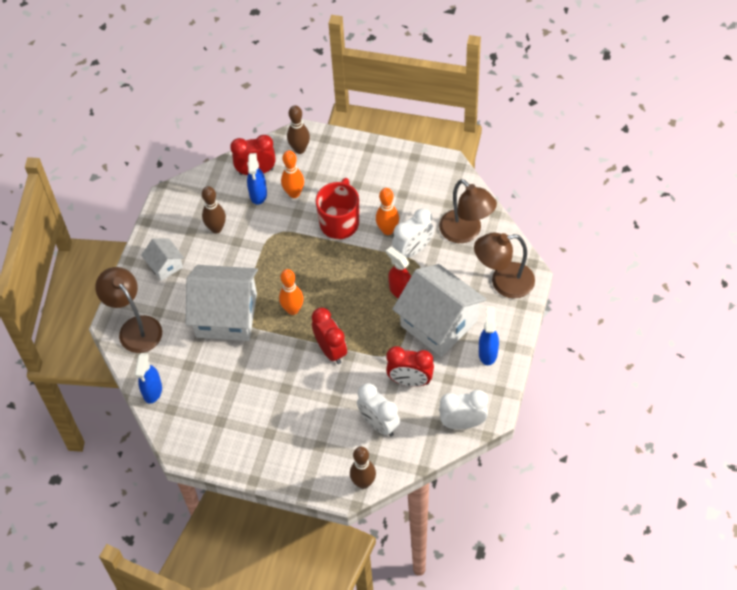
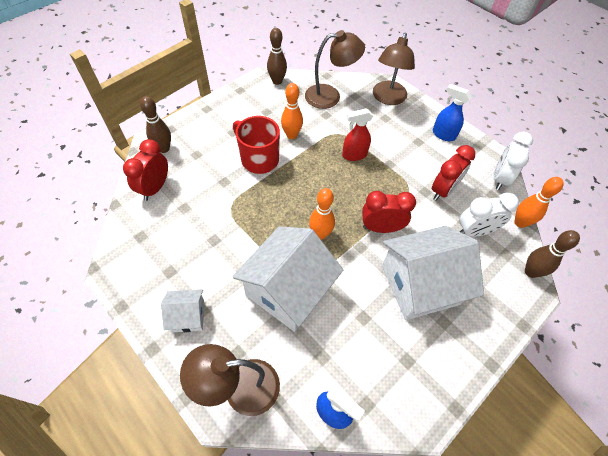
camera: 65 degrees left, 0 degrees up
(216, 228) = (185, 248): brown bowling pin -> brown bowling pin (277, 81)
(258, 194) = (180, 198): blue spray bottle -> none
(294, 193) = (203, 174): orange bowling pin -> orange bowling pin (520, 222)
(413, 250) = (322, 130): white clock -> none
(439, 323) = (399, 148): white house -> white house (419, 284)

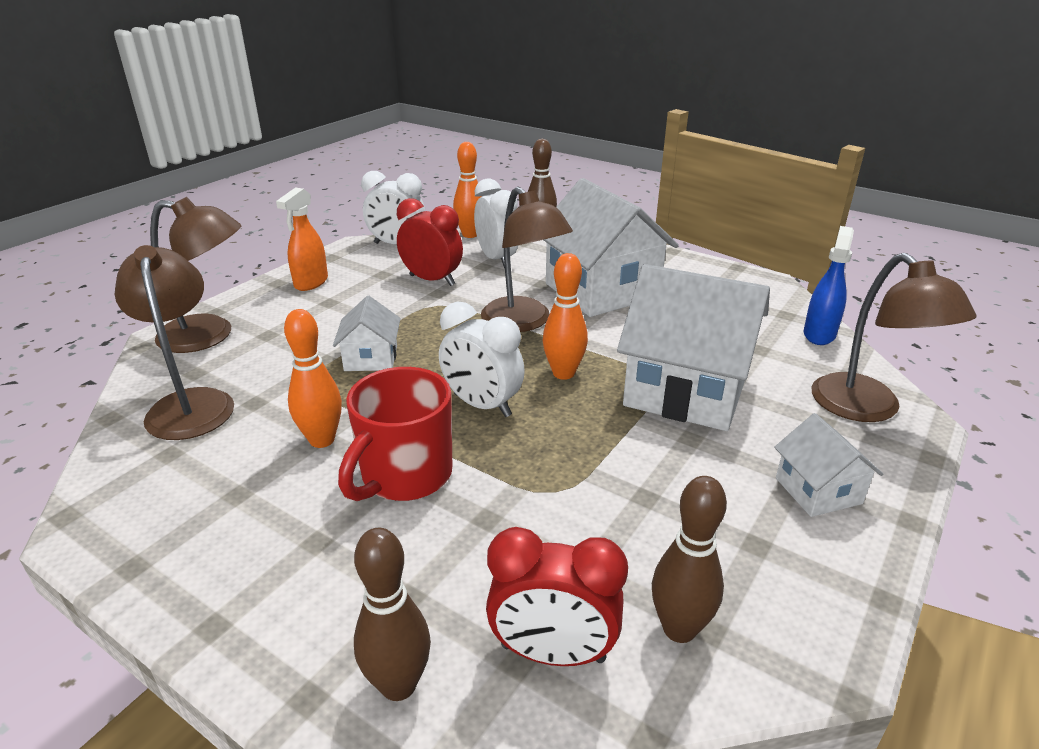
camera: 100 degrees left, 25 degrees down
(277, 81) = (111, 496): brown bowling pin -> brown bowling pin (679, 629)
(301, 193) = (482, 405): none -> white clock
(354, 155) = (371, 358): red spray bottle -> white house
(381, 228) = (523, 322): red clock -> brown lamp
(443, 134) = (311, 283): blue spray bottle -> orange spray bottle

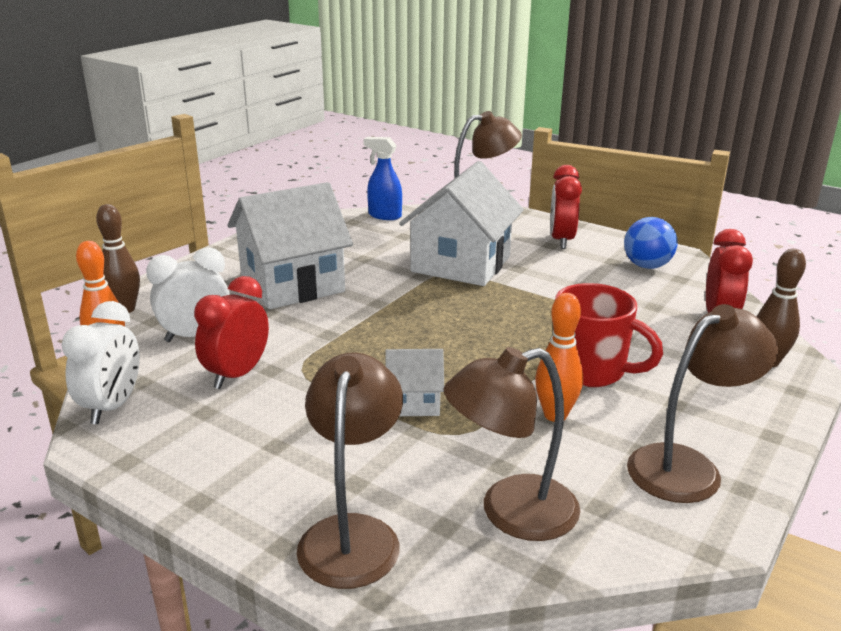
camera: 90 degrees left, 5 degrees down
(311, 283) = (212, 468): orange spray bottle -> none
(482, 405) = (490, 341): white clock -> none
(523, 322) = (349, 322): brown lamp -> brown lamp (688, 466)
(563, 373) = (440, 306): orange bowling pin -> none
(679, 629) = (684, 285): brown bowling pin -> none
(750, 589) = (647, 266): none -> blue ball
(818, 491) = (561, 240): white house -> red clock

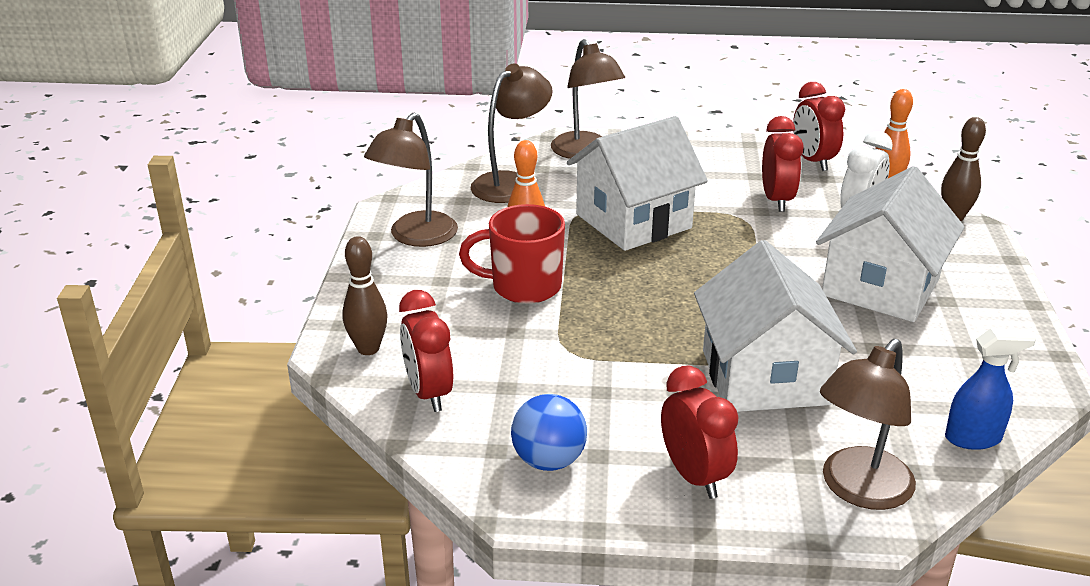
camera: 150 degrees right, 5 degrees up
(112, 407) = (812, 161): white clock -> red clock
(414, 401) = (633, 221): white house -> white house, size x2.07

